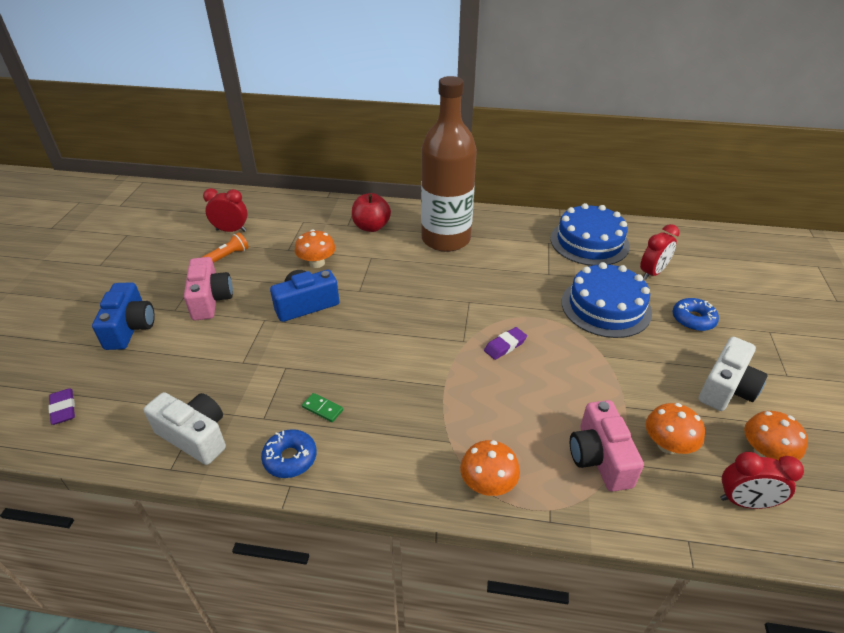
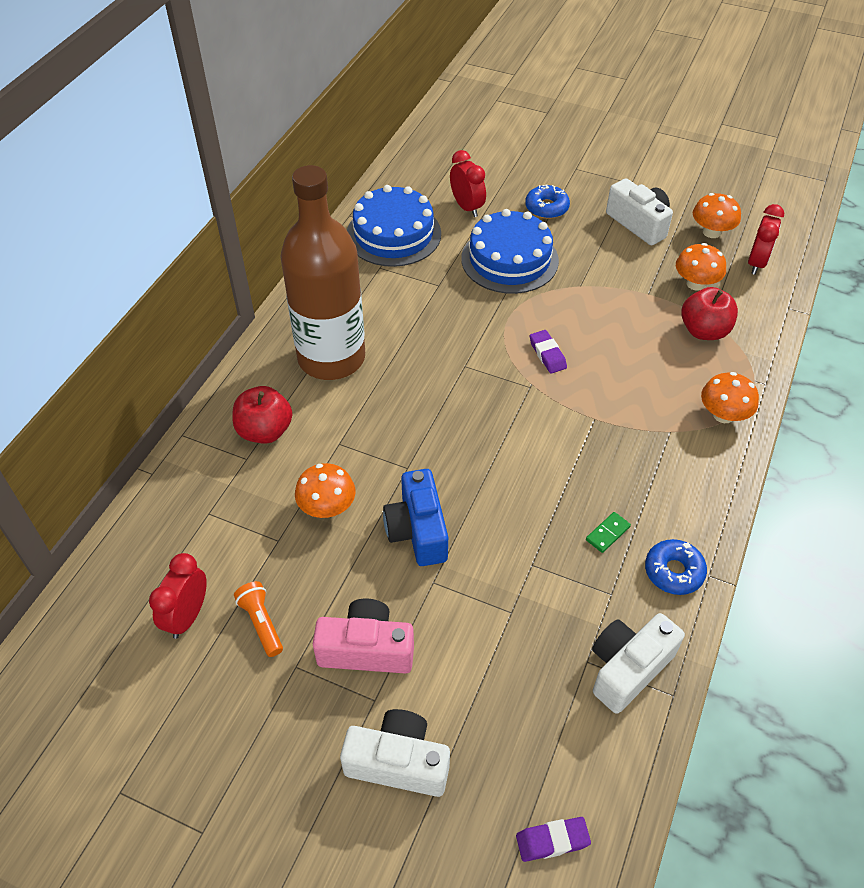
camera: 75 degrees left, 10 degrees up
(130, 328) = (398, 762): blue camera -> white camera
(599, 458) = (704, 331): pink camera -> red apple

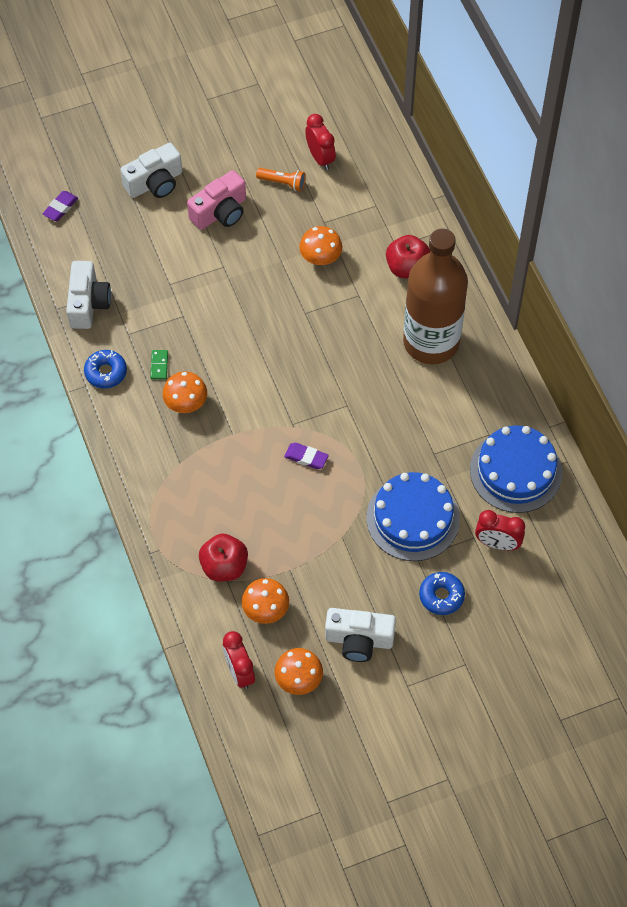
camera: 135 degrees right, 10 degrees up
(417, 530) = (260, 284): blue camera -> none
(723, 415) = (158, 503): orange mushroom -> orange mushroom (186, 403)

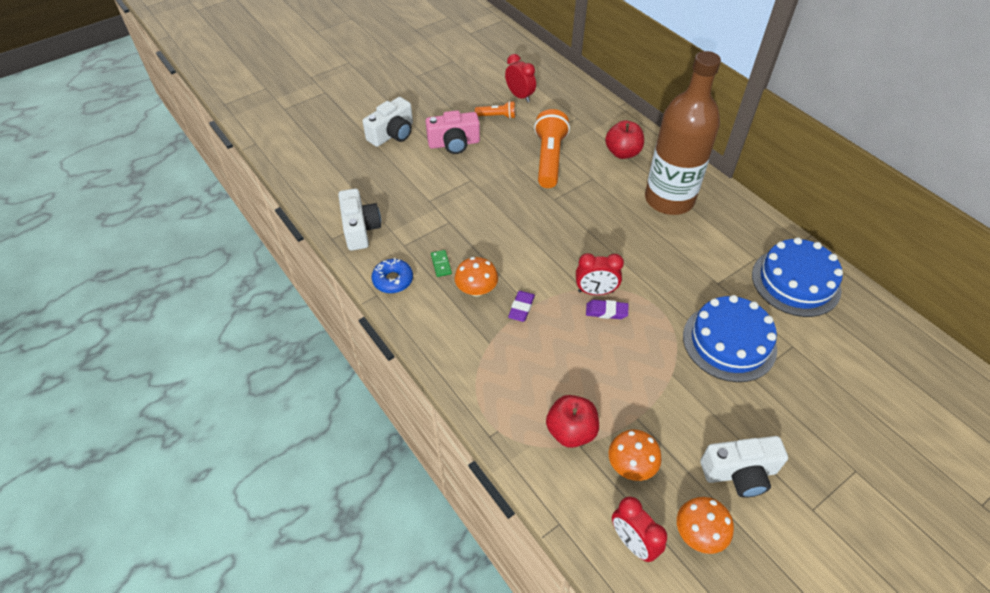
camera: 15 degrees left, 10 degrees down
(60, 208) = (316, 164): purple eraser -> purple eraser (521, 308)
(220, 212) = (454, 143): pink camera -> pink camera turned 45 degrees clockwise
(320, 257) = (549, 159): orange mushroom -> orange flashlight
(441, 596) = (794, 407): blue donut -> none
(497, 543) = (817, 346): red clock -> red clock (595, 291)

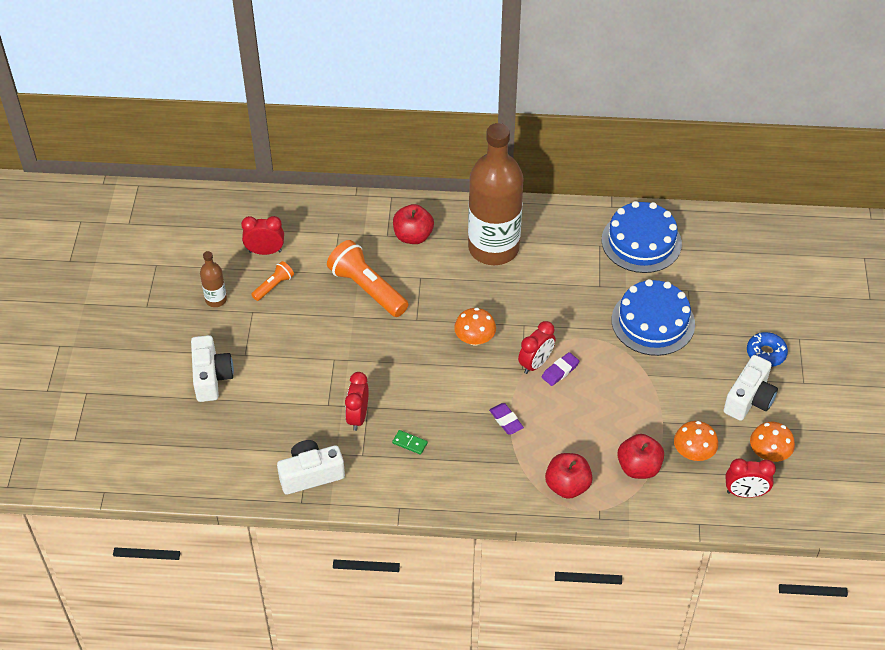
camera: 50 degrees left, 0 degrees up
(360, 229) = (311, 475): white camera -> white camera turned 45 degrees counterclockwise
(393, 280) = (394, 486): blue donut -> blue donut (766, 353)
(435, 222) = (358, 417): none -> red clock
(454, 143) = (275, 340): pink camera -> none
(456, 99) = (216, 299): none -> brown bottle
(476, 289) = (460, 437): orange mushroom -> orange mushroom (475, 339)
(500, 390) = (567, 486): none -> red apple

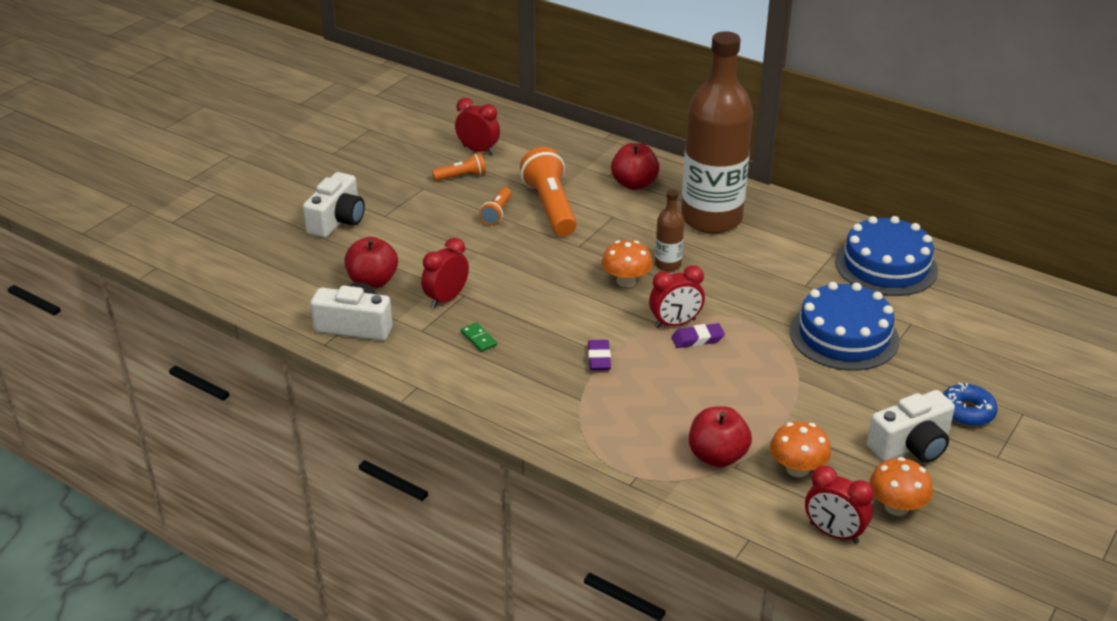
camera: 30 degrees right, 15 degrees down
(216, 299) = (398, 169): brown bottle -> brown bottle (668, 265)
(331, 313) = (497, 213): none -> orange flashlight
(567, 486) = (617, 440): red apple -> red apple (373, 281)

